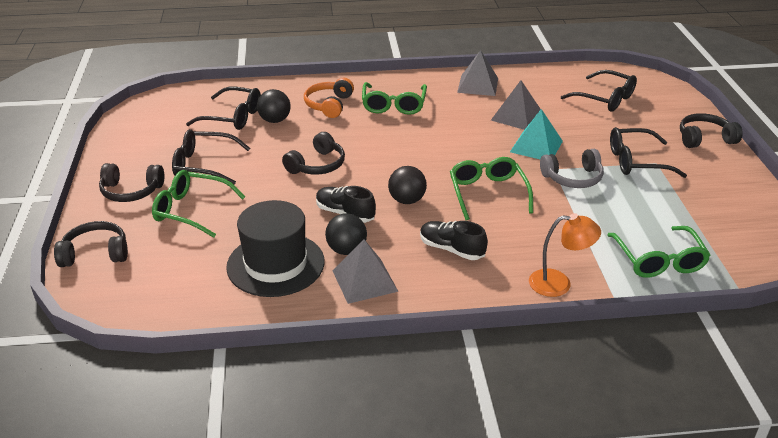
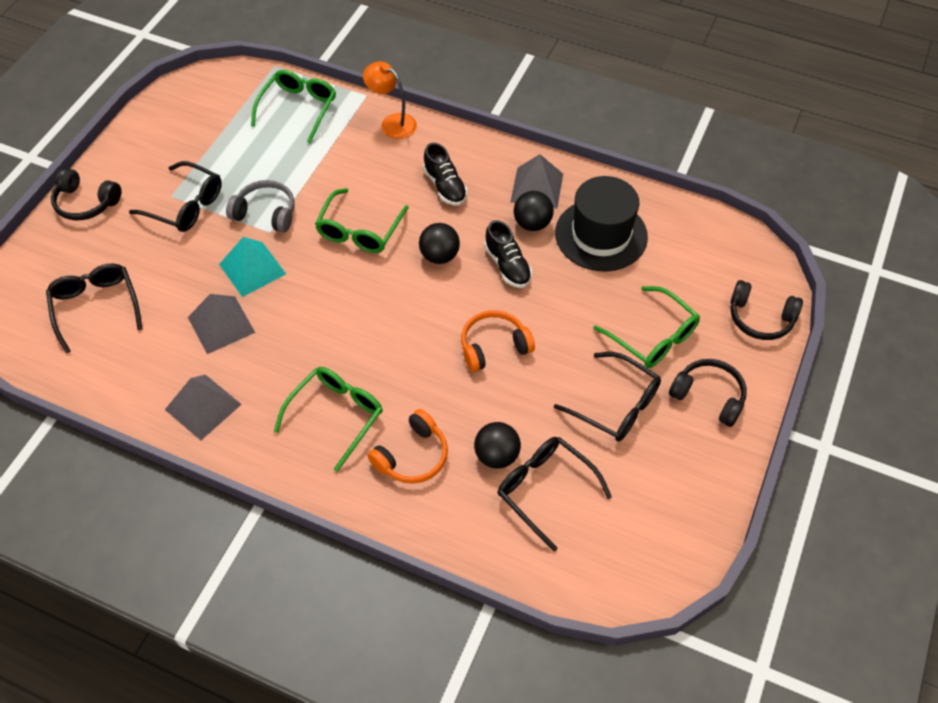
camera: 150 degrees left, 20 degrees up
(317, 165) = (493, 346): black headphones -> orange headphones

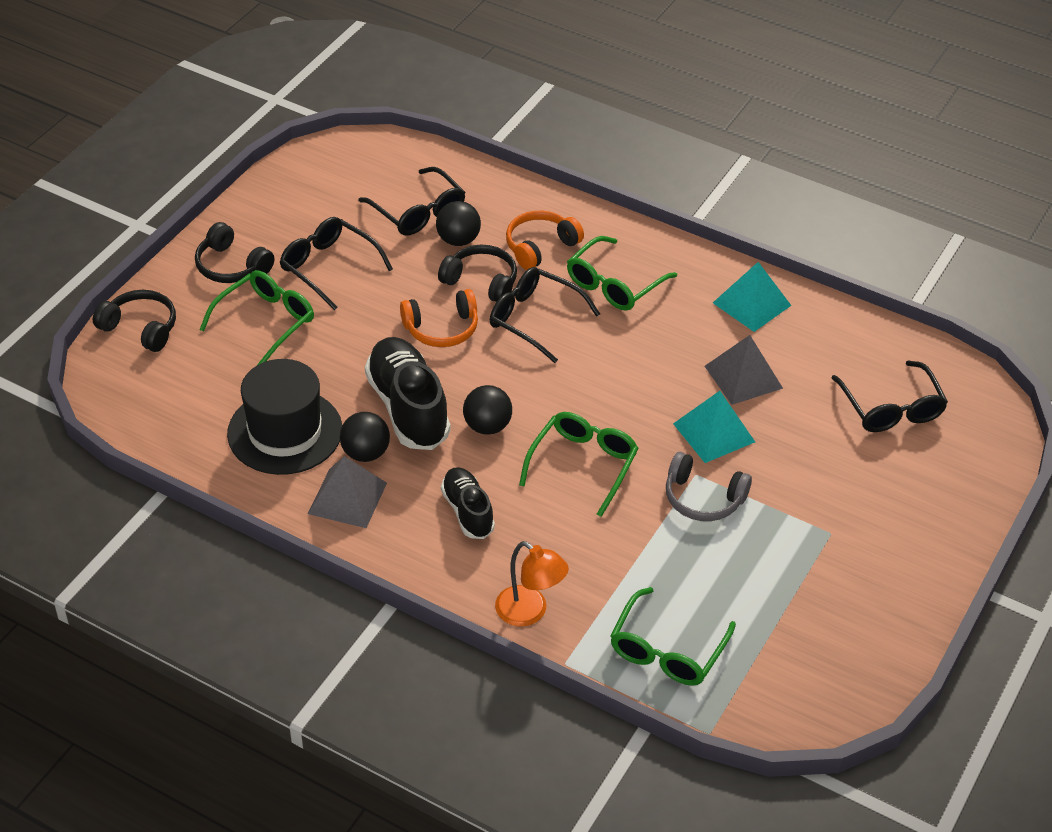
camera: 175 degrees left, 10 degrees down
(86, 203) = (942, 534): black headphones -> black headphones (481, 281)
(186, 206) = (808, 518): black glasses -> black glasses (534, 319)
(203, 406) = (751, 304): grey pyramid -> turquoise pyramid
(507, 265) = (408, 408): black shoe -> black shoe, size x1.70
(653, 337) = (266, 322): green glasses -> green glasses turned 75 degrees clockwise

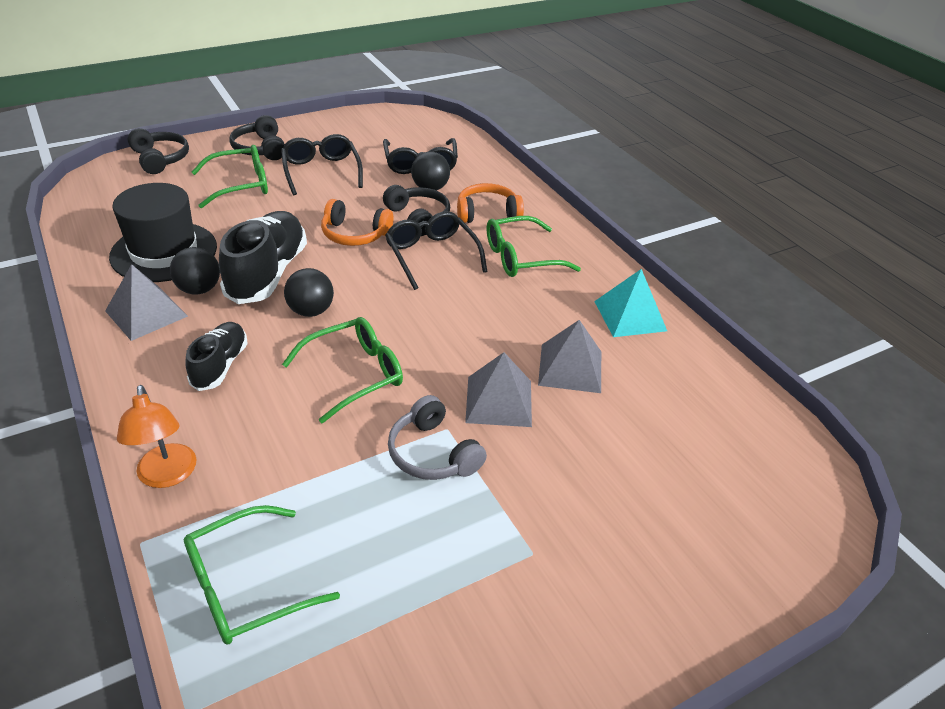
camera: 30 degrees right, 5 degrees down
(713, 432) = (498, 401): turquoise pyramid -> grey pyramid
(891, 408) = (701, 460): black glasses -> none

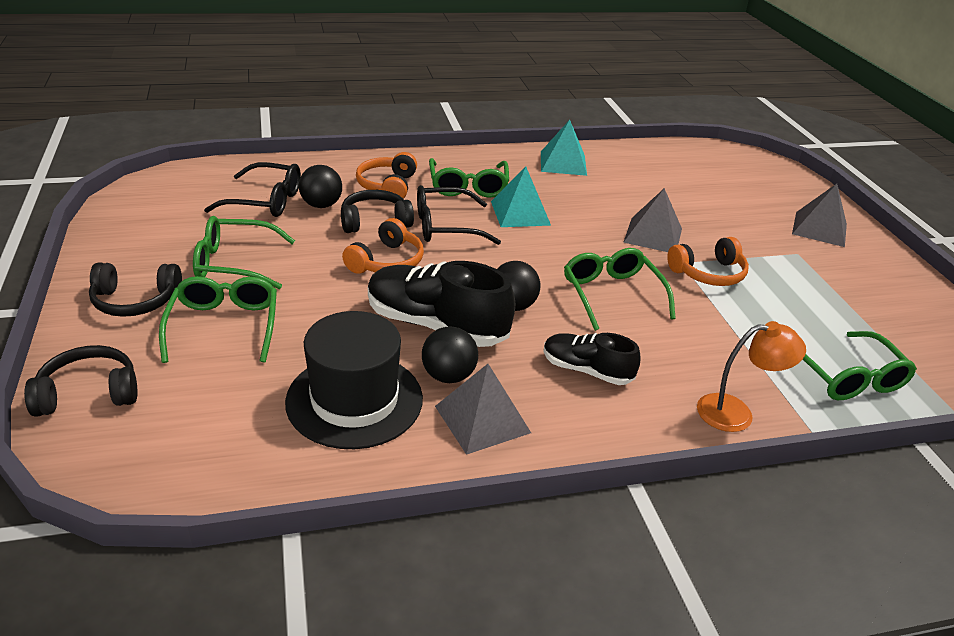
camera: 75 degrees left, 5 degrees down
(321, 171) = (234, 263): black glasses -> green glasses
(432, 453) = (708, 273): grey headphones -> orange headphones
(487, 297) = (520, 213): none -> turquoise pyramid
(570, 368) = (619, 199): grey pyramid -> grey pyramid (819, 229)

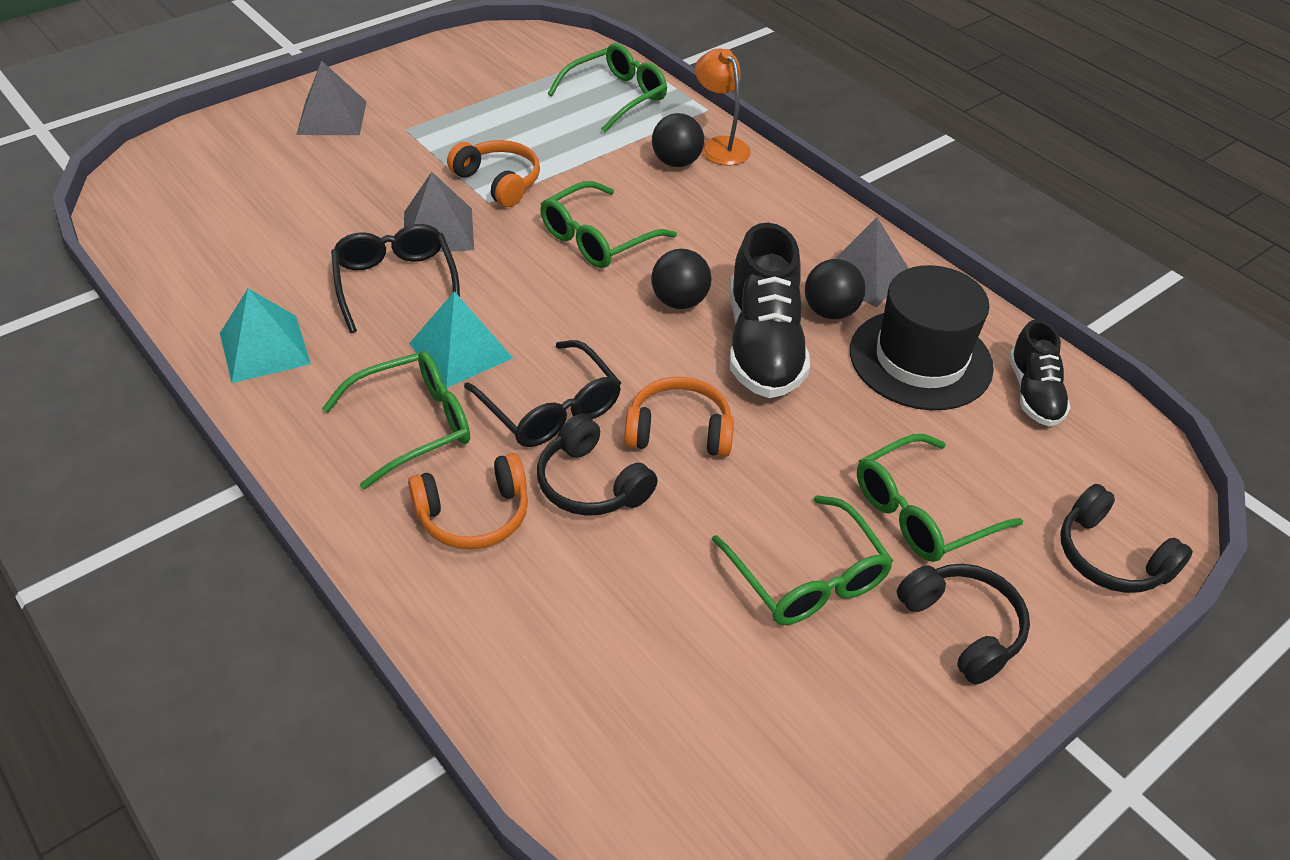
camera: 115 degrees left, 10 degrees up
(266, 201) = (627, 641): black glasses -> black glasses (395, 283)
(321, 205) = (589, 565): black ball -> black ball (676, 162)
(586, 370) = (740, 231): black shoe -> black shoe (1034, 393)

